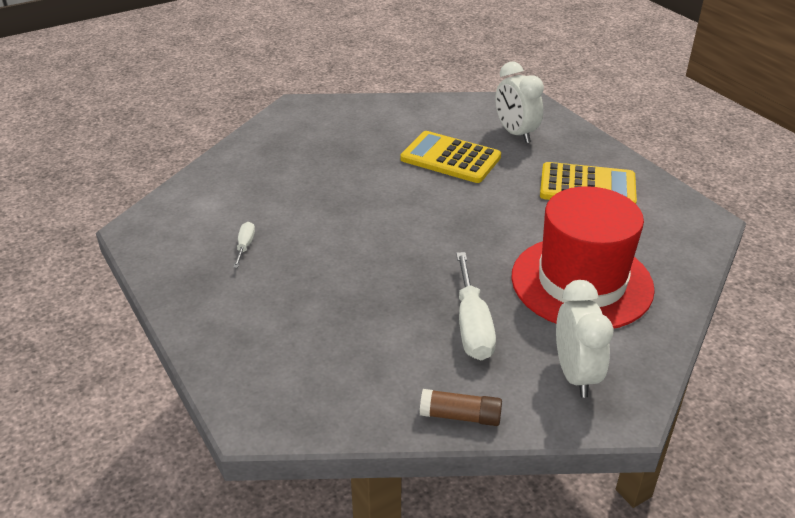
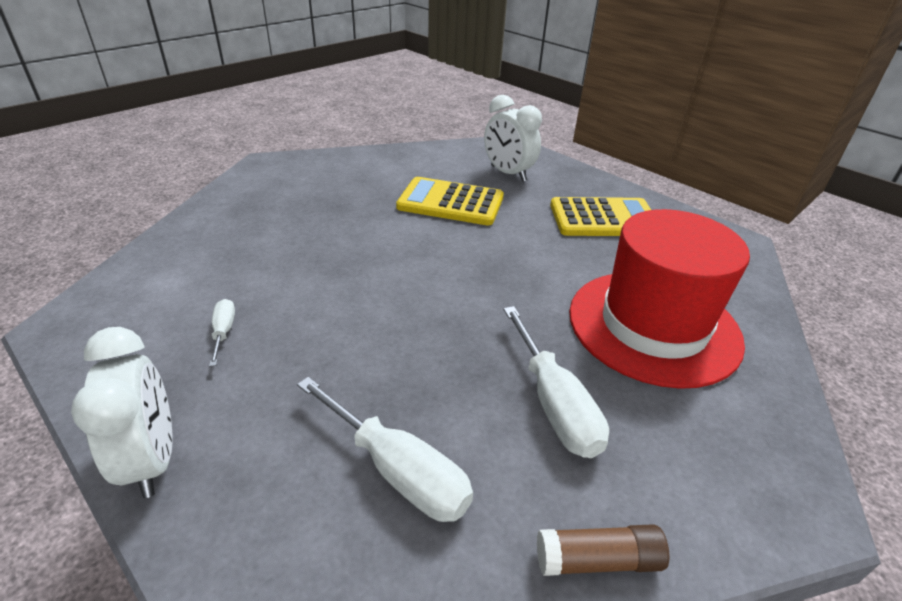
camera: 15 degrees left, 0 degrees up
(347, 349) = (397, 470): none -> white screwdriver
(575, 375) = (713, 456): white clock -> white clock (152, 459)

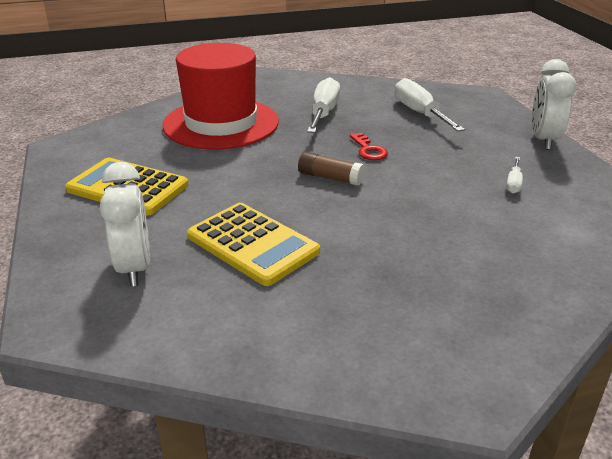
camera: 150 degrees left, 5 degrees down
(428, 336) = (369, 150): none -> red key
(597, 560) = (354, 83): brown glue stick -> brown glue stick (330, 178)

